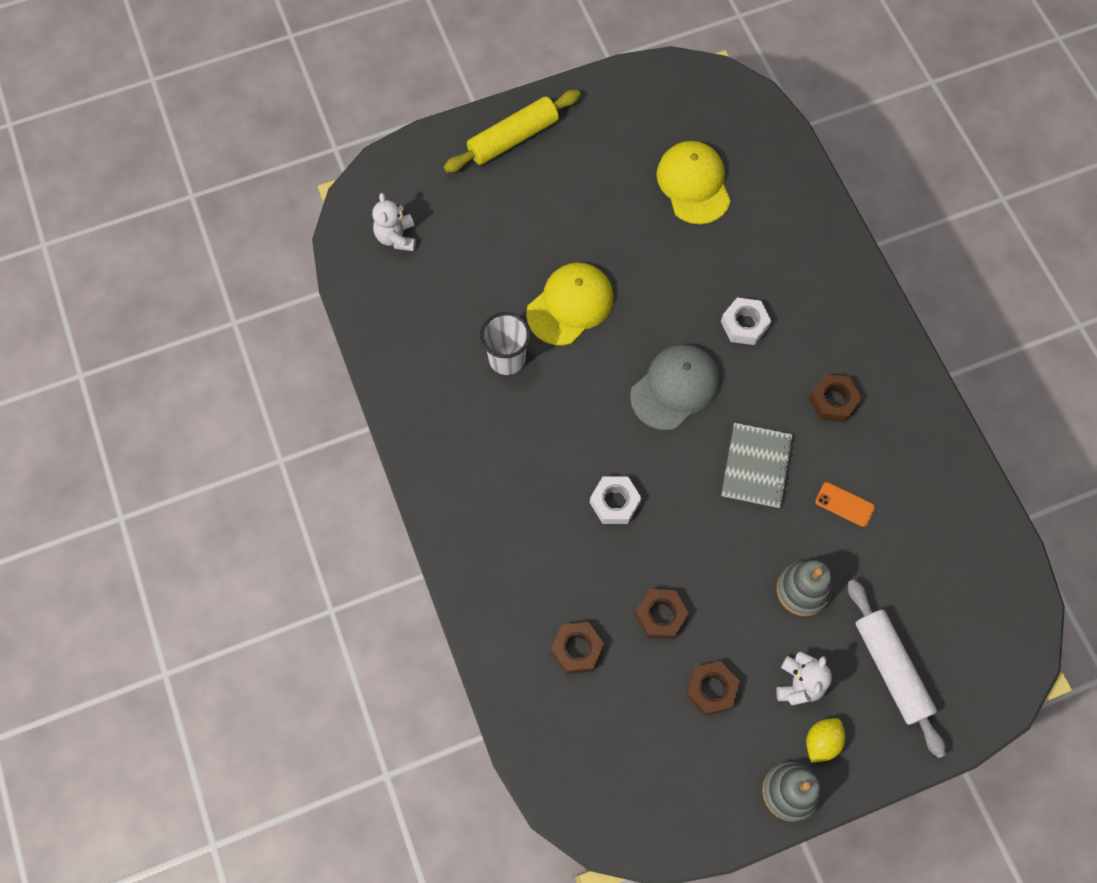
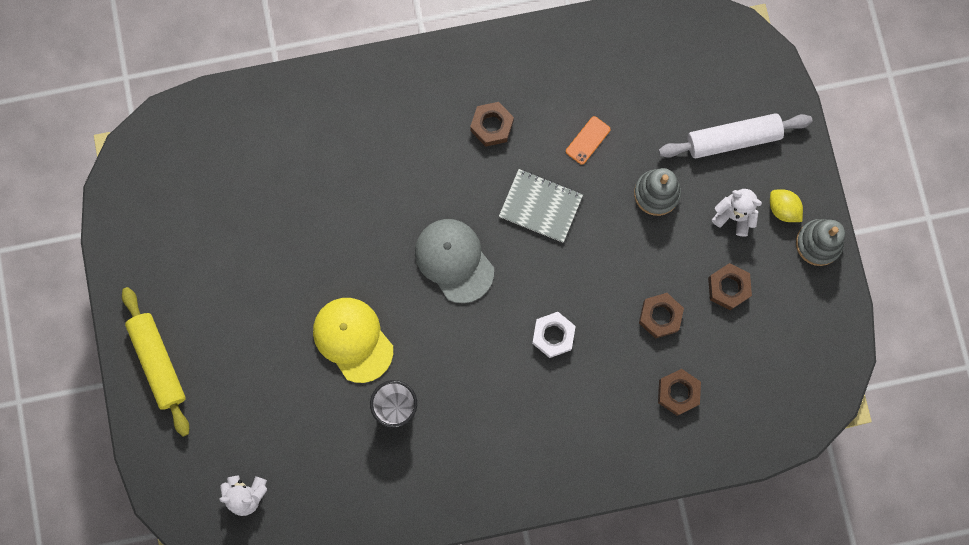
camera: 80 degrees left, 10 degrees up
(693, 184) = (247, 199): yellow cap -> none
(744, 324) = (403, 185): white nut -> none

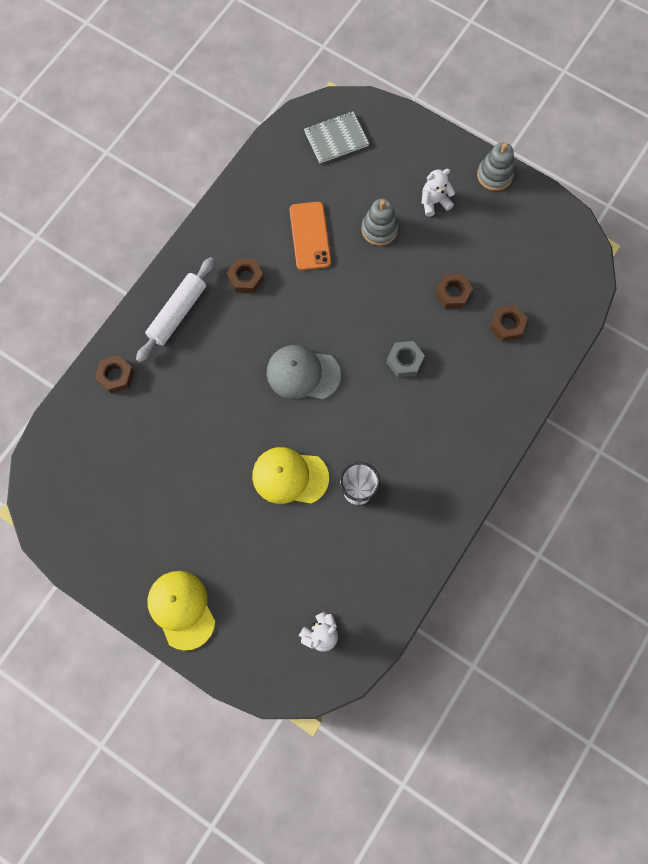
camera: 45 degrees left, 5 degrees down
(158, 362) = (181, 609): yellow rolling pin -> yellow cap
(540, 206) = (321, 296): grey notebook -> grey notebook (336, 139)
(553, 335) = (404, 361): white nut -> grey nut
(588, 140) = (310, 236): orange phone -> orange phone, size x1.85
(728, 288) = (472, 243): brown nut -> brown nut (116, 376)
(733, 139) = (390, 162): white rolling pin -> white rolling pin (177, 313)
(783, 209) = (456, 174): yellow lemon -> none

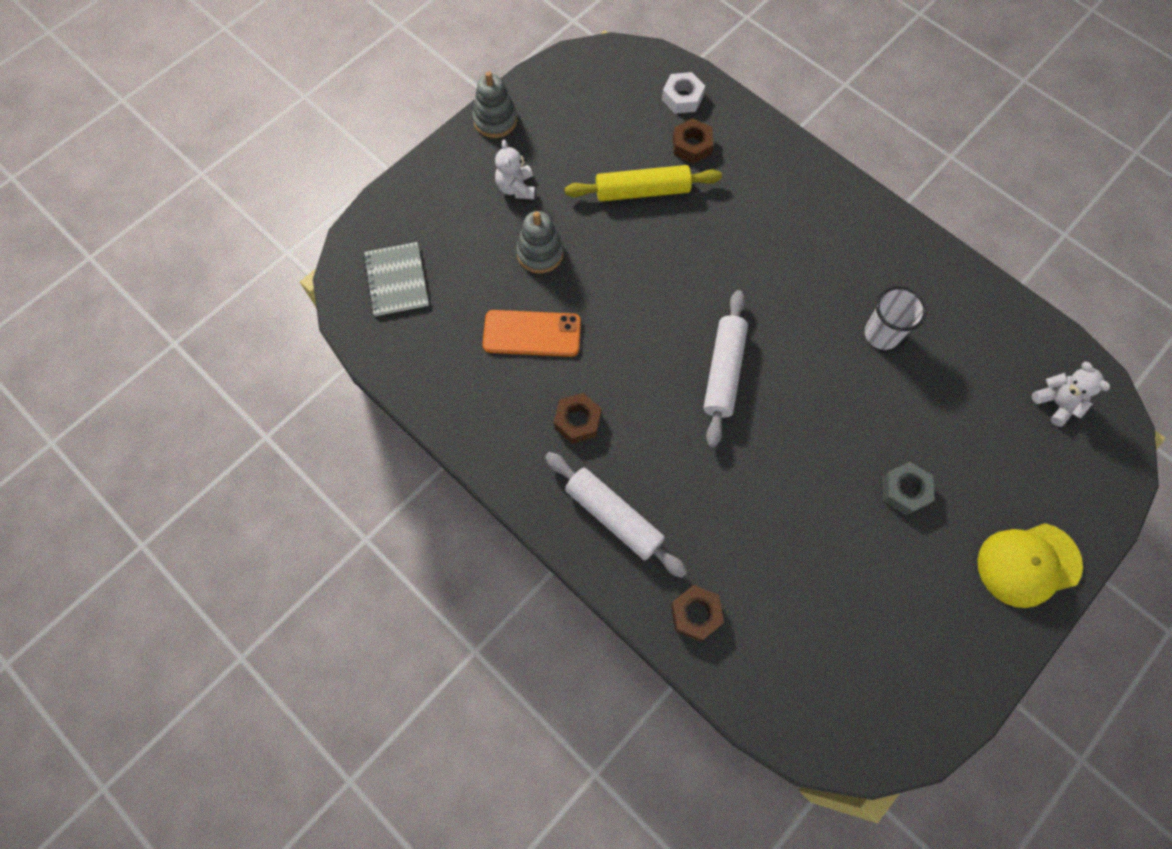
camera: 80 degrees left, 5 degrees down
(290, 476) = (859, 408): yellow cap -> none
(303, 373) = (723, 372): grey cap -> white rolling pin
(404, 361) = (722, 256): grey nut -> grey nut (904, 490)
(452, 293) = (642, 191): brown nut -> yellow rolling pin
(554, 311) = (682, 98): none -> white nut

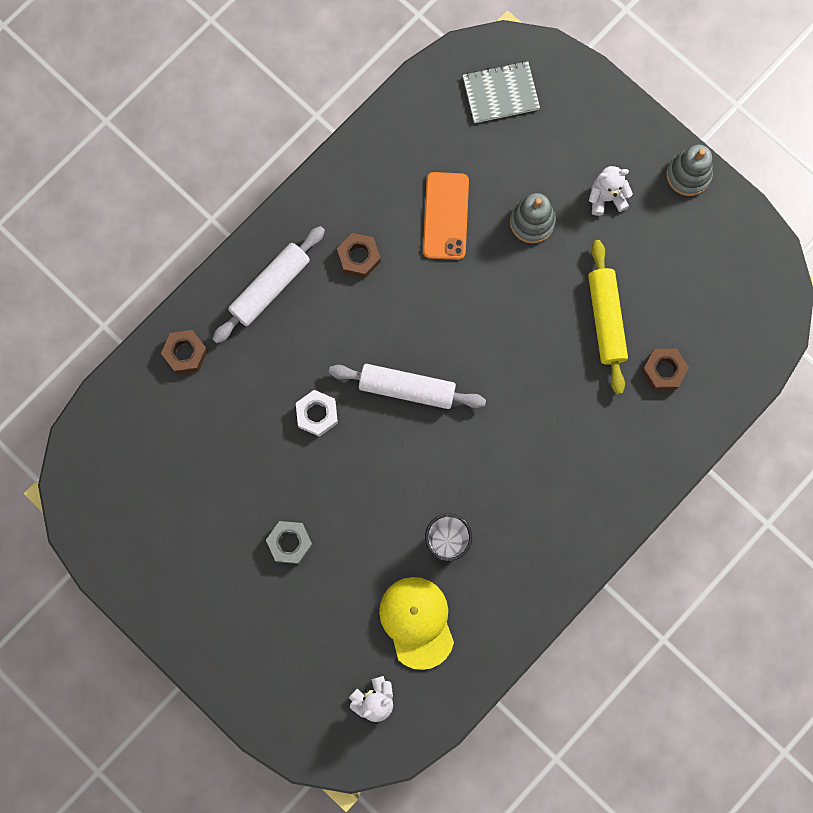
camera: 90 degrees right, 10 degrees up
(682, 98) = (725, 363): white nut -> white nut (317, 414)
(1028, 564) = (220, 644): yellow cap -> yellow cap (417, 622)

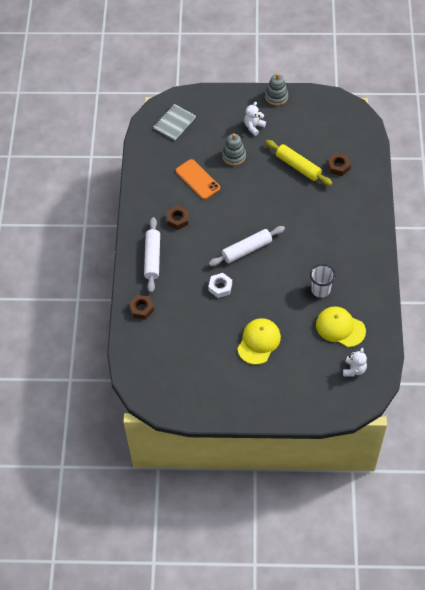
camera: 40 degrees left, 20 degrees down
(290, 543) = (259, 342): grey nut -> yellow cap

